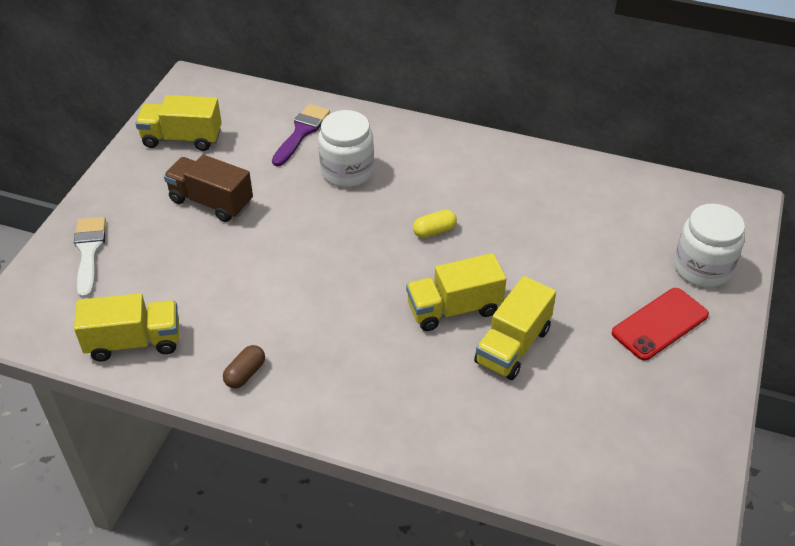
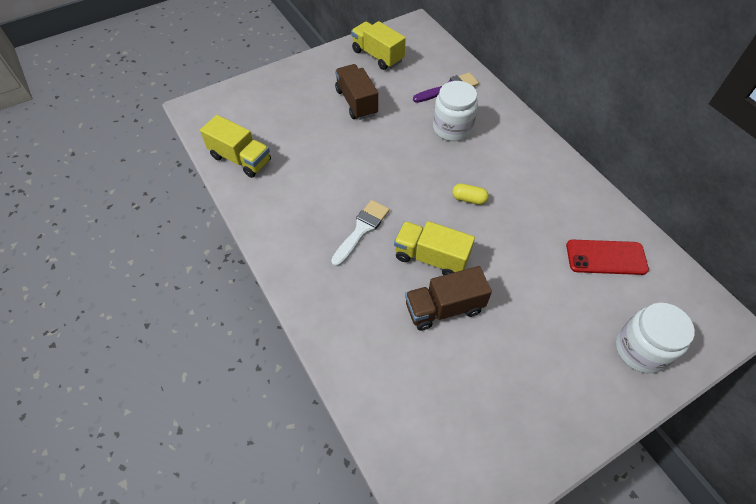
camera: 40 degrees right, 10 degrees up
(89, 251) = (268, 94): white brush -> white brush (362, 230)
(245, 373) = (275, 215): brown capsule -> none
(512, 346) = (444, 308): yellow truck -> brown truck
(660, 324) = (564, 367): red phone -> red phone (606, 257)

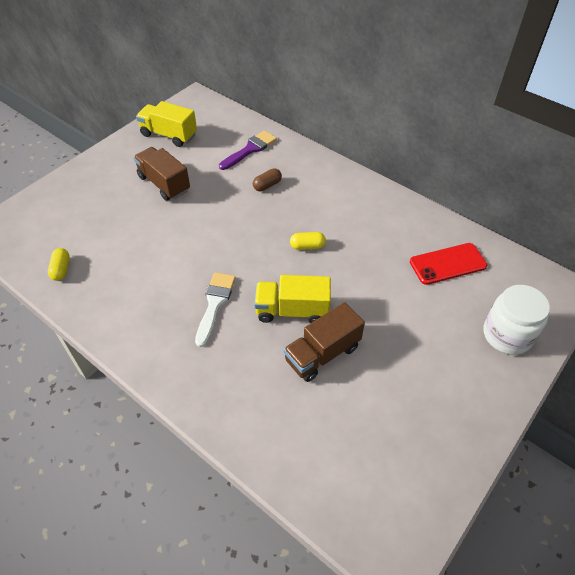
camera: 20 degrees left, 5 degrees down
(240, 159) = (61, 269): yellow truck -> yellow capsule
(452, 128) = (267, 185): white jar -> brown capsule

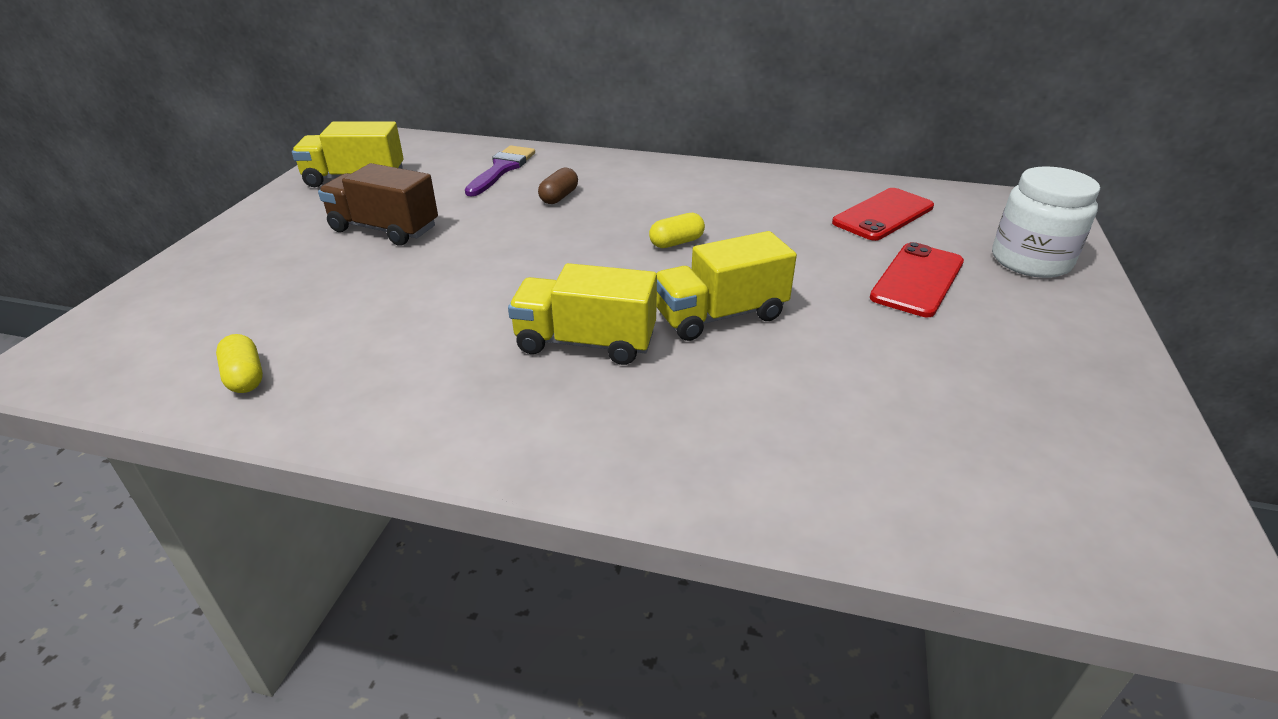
camera: 25 degrees left, 15 degrees down
(215, 304) = (585, 342): white brush -> yellow truck
(322, 353) = (814, 351): brown truck -> none
(422, 324) = (917, 280): none -> red phone

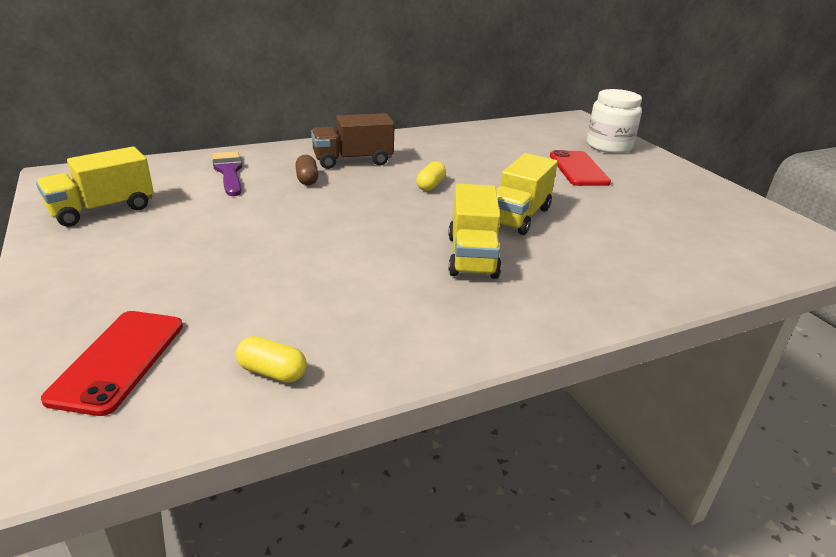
camera: 40 degrees left, 5 degrees down
(384, 229) = (202, 237): brown truck -> brown truck (353, 161)
(585, 342) = (472, 256): yellow truck -> yellow truck turned 60 degrees counterclockwise
(883, 215) = (514, 141): red phone -> red phone (119, 360)

